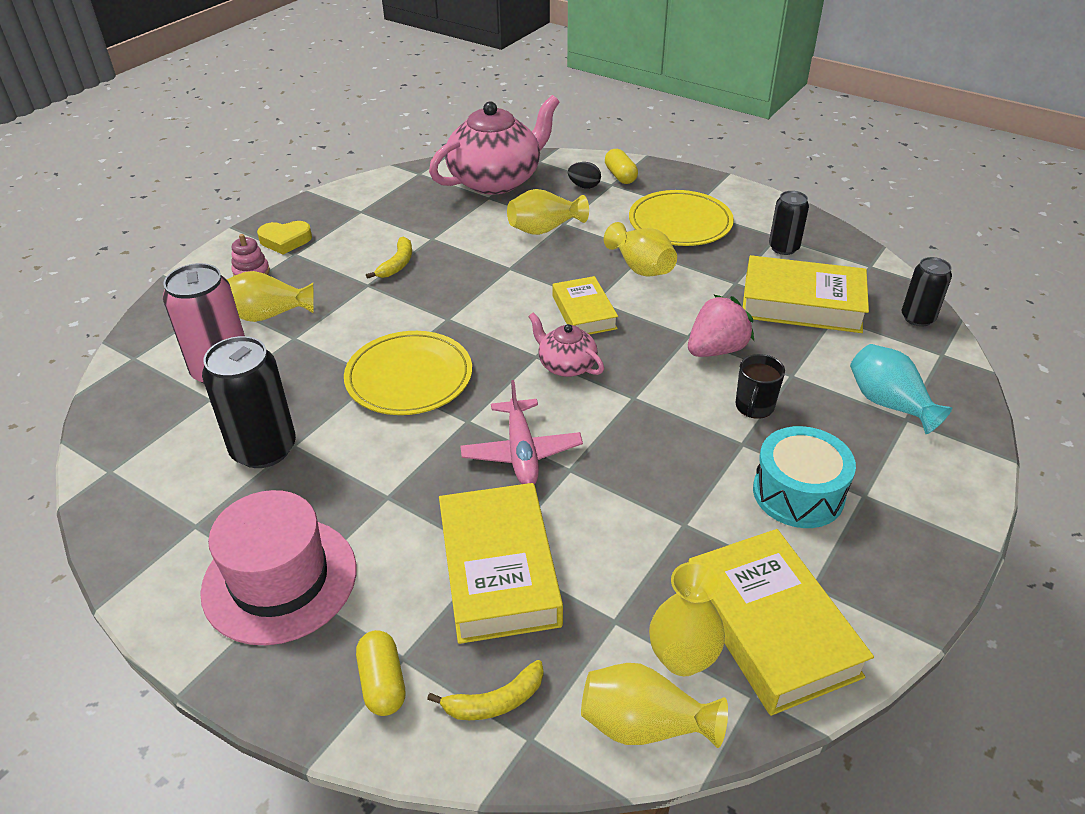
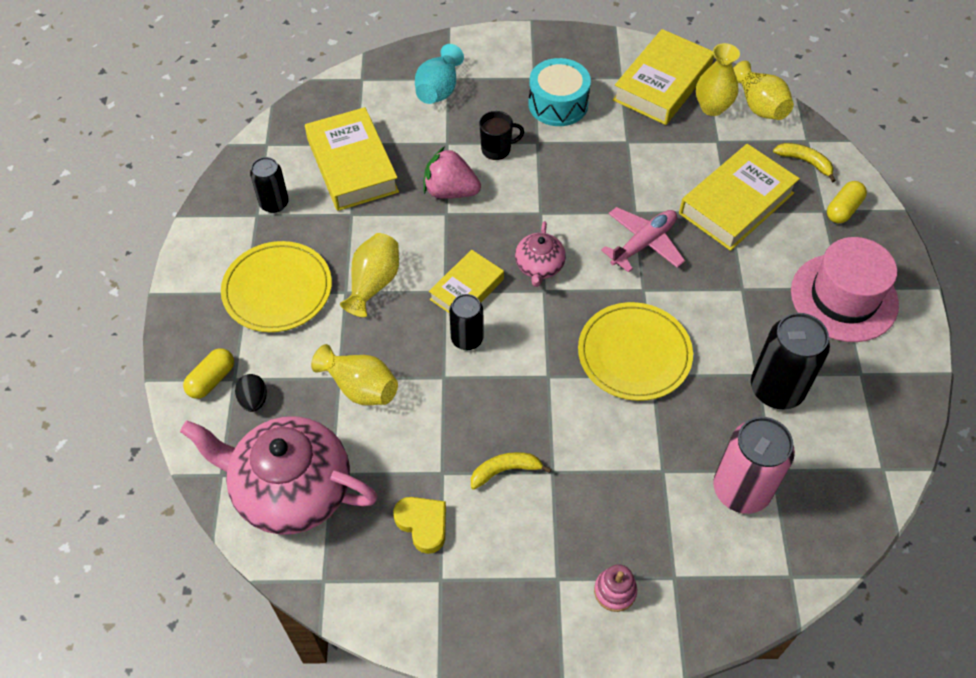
camera: 125 degrees left, 15 degrees up
(268, 315) = (655, 517): yellow vase -> none
(285, 240) = (544, 608): yellow heart -> yellow heart (423, 524)
(917, 318) = (324, 100): black can -> black can (467, 339)

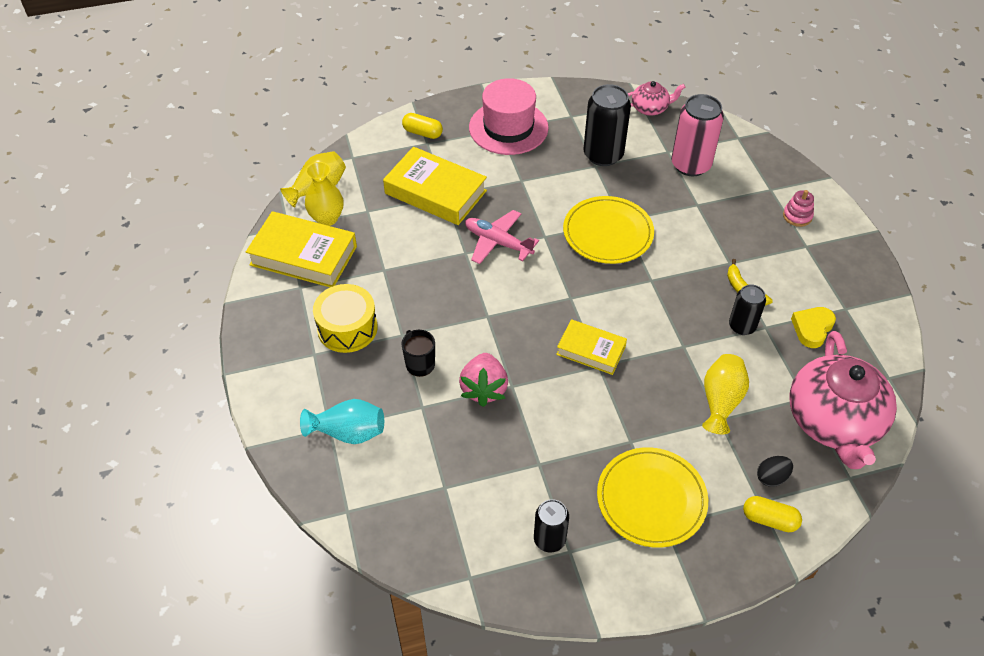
camera: 105 degrees left, 5 degrees down
(352, 165) = (476, 482): yellow book -> none
(373, 283) = (612, 421): yellow vase -> none
(467, 339) = (640, 339): black can -> black can (742, 326)
(539, 266) = (547, 305): pink teapot -> pink teapot (650, 108)
(558, 104) = (347, 328): turquoise drum -> yellow drum
(805, 162) = (377, 157): yellow banana -> none

